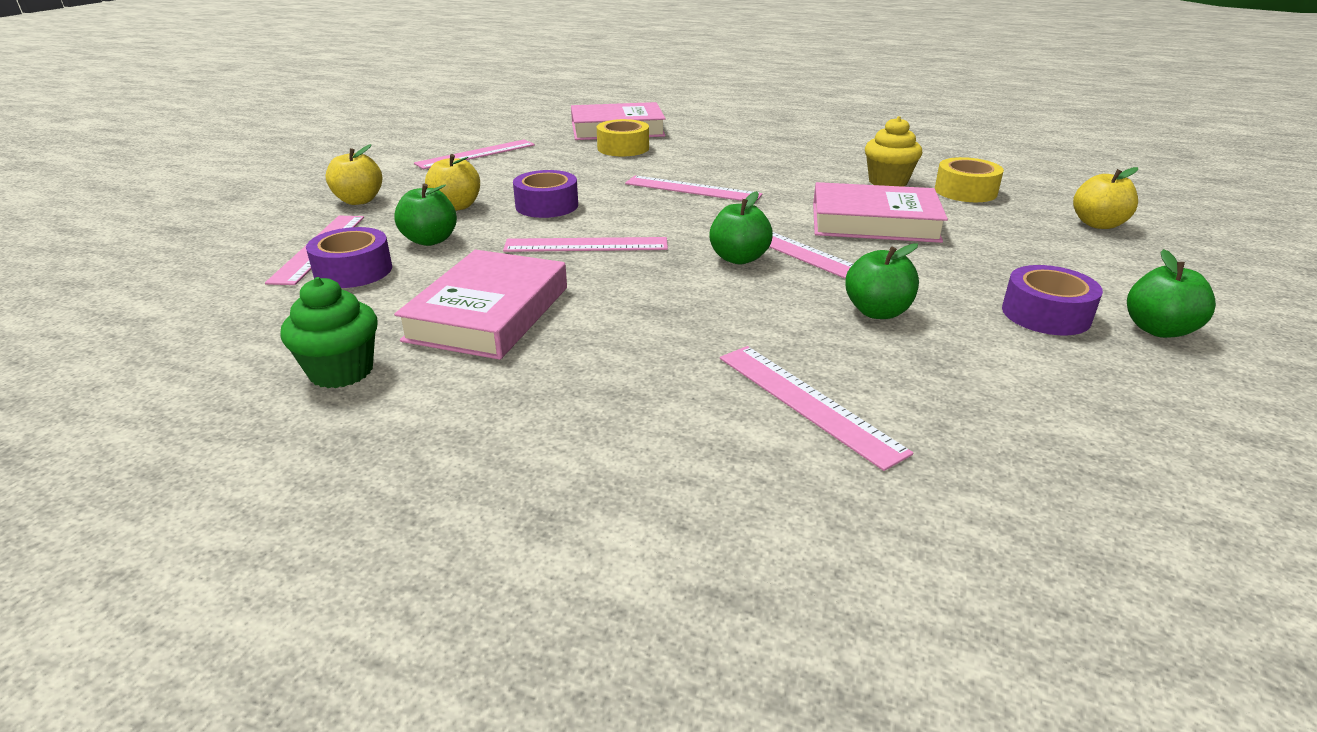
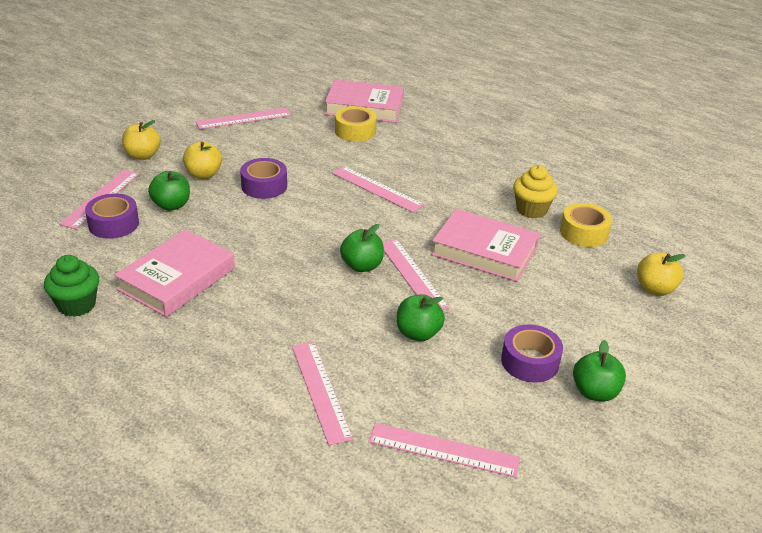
camera: 15 degrees right, 5 degrees up
(586, 245) = (268, 231): pink ruler -> pink ruler (443, 450)

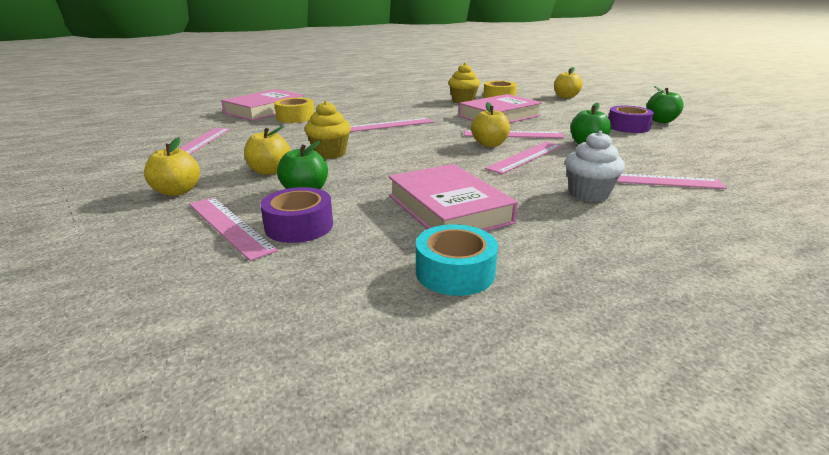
camera: 60 degrees left, 10 degrees down
(77, 305) = (455, 272): green cupcake -> turquoise tape
(254, 349) = (588, 194): none -> white cupcake
(264, 186) = (330, 153): purple tape -> yellow cupcake
(362, 266) = (489, 144): green apple -> yellow apple
(443, 450) = (724, 159): pink ruler -> pink ruler (525, 157)

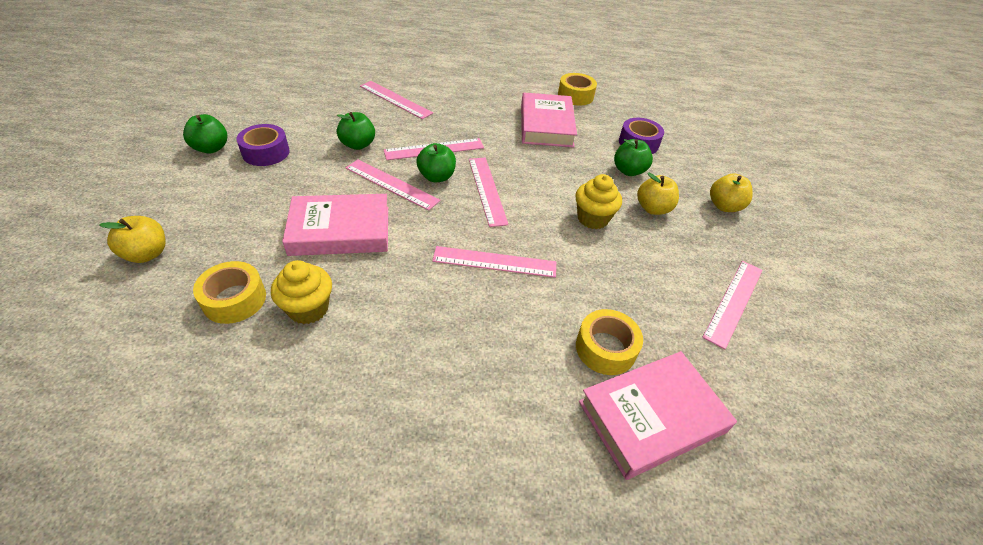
camera: 155 degrees left, 20 degrees up
(230, 226) = (679, 157): pink ruler -> pink ruler (487, 190)
(455, 272) = (575, 96): turquoise tape -> yellow tape
(489, 144) = (437, 177): yellow apple -> green apple
(588, 194) = (452, 106): white cupcake -> none

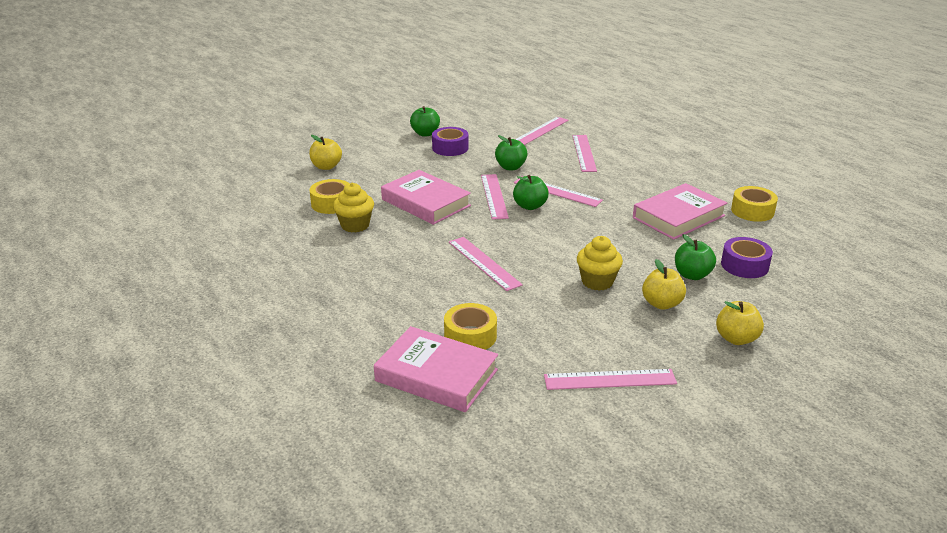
camera: 55 degrees right, 15 degrees down
(487, 190) = (550, 229): pink ruler -> pink ruler (540, 131)

